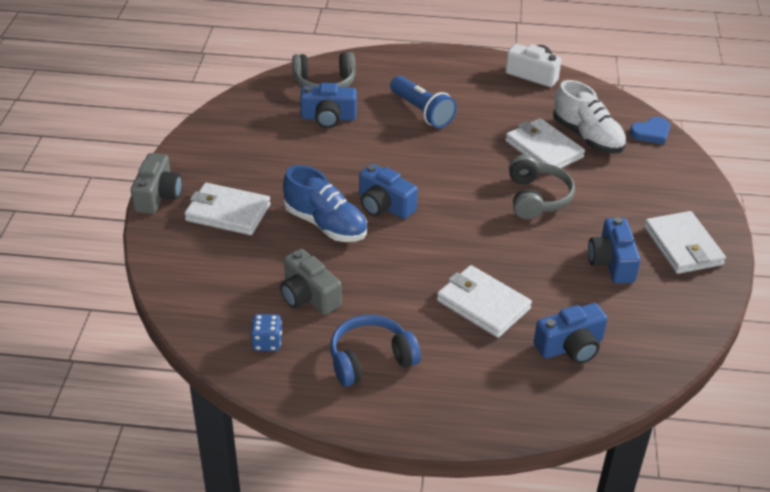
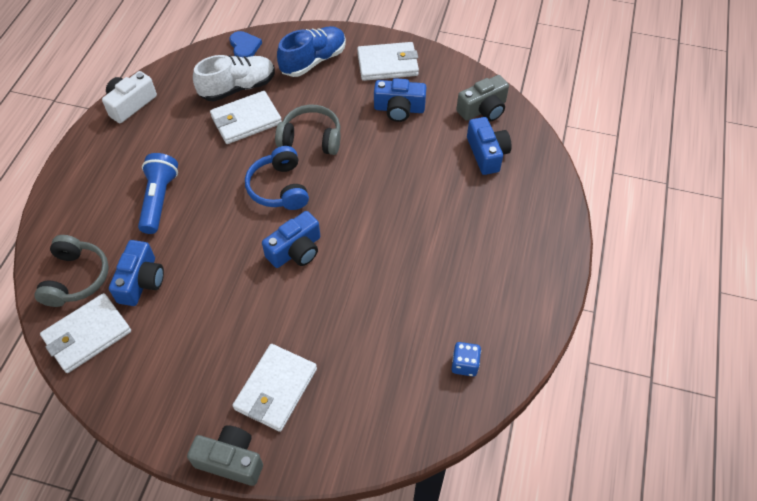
camera: 80 degrees left, 15 degrees up
(308, 296) = (409, 325): grey camera -> grey camera (483, 109)
(325, 224) = (313, 301): blue shoe -> blue shoe (313, 61)
(370, 359) = (491, 286): blue headphones -> blue headphones (279, 188)
(422, 112) = (159, 199): blue flashlight -> blue flashlight turned 60 degrees counterclockwise
(483, 304) = (436, 199): white wallet -> white wallet (87, 335)

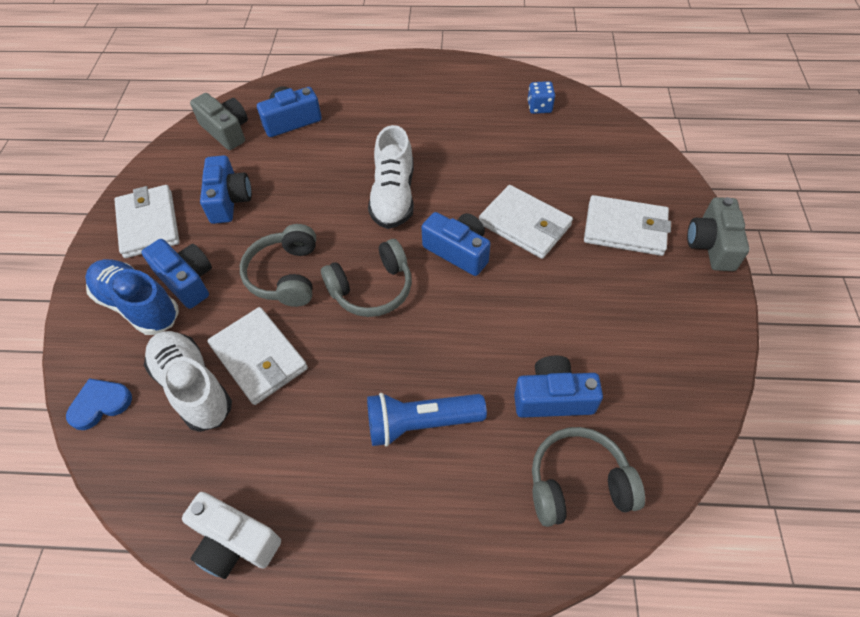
camera: 100 degrees left, 0 degrees up
(87, 335) = (650, 432): white wallet -> white wallet (525, 224)
(279, 188) = (372, 289): blue headphones -> grey headphones
(326, 85) = (187, 280): none -> blue camera
(371, 215) = (393, 196): none -> white shoe

